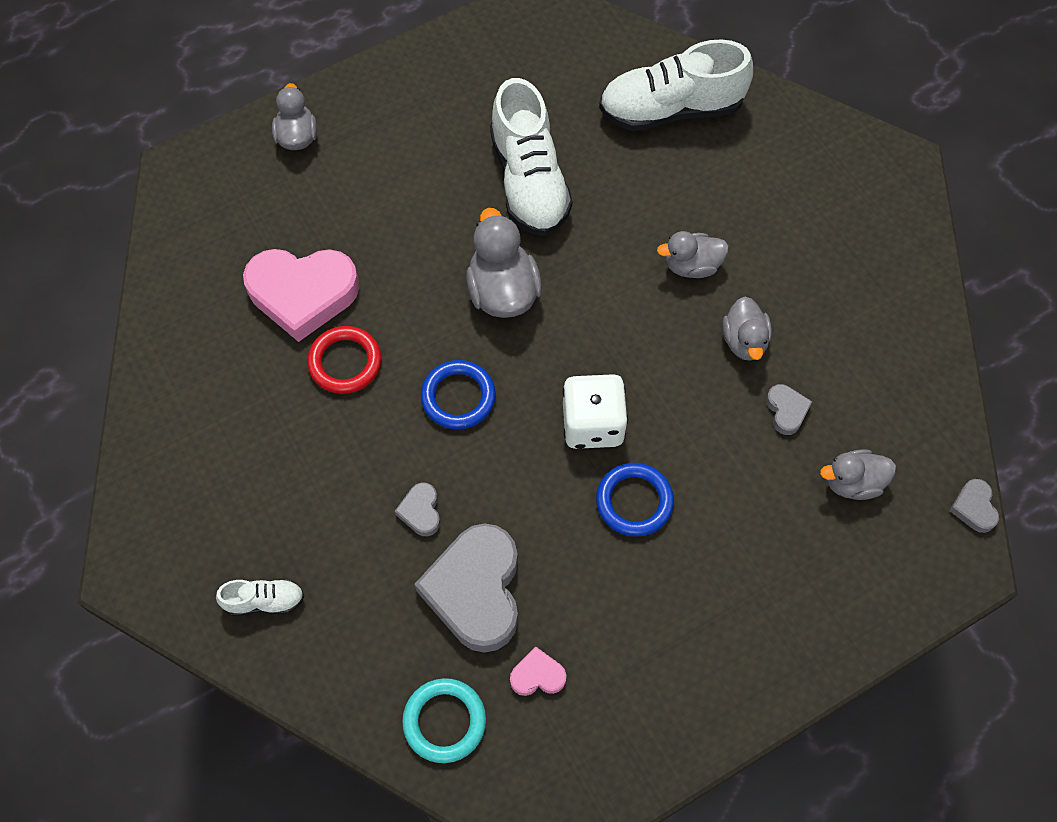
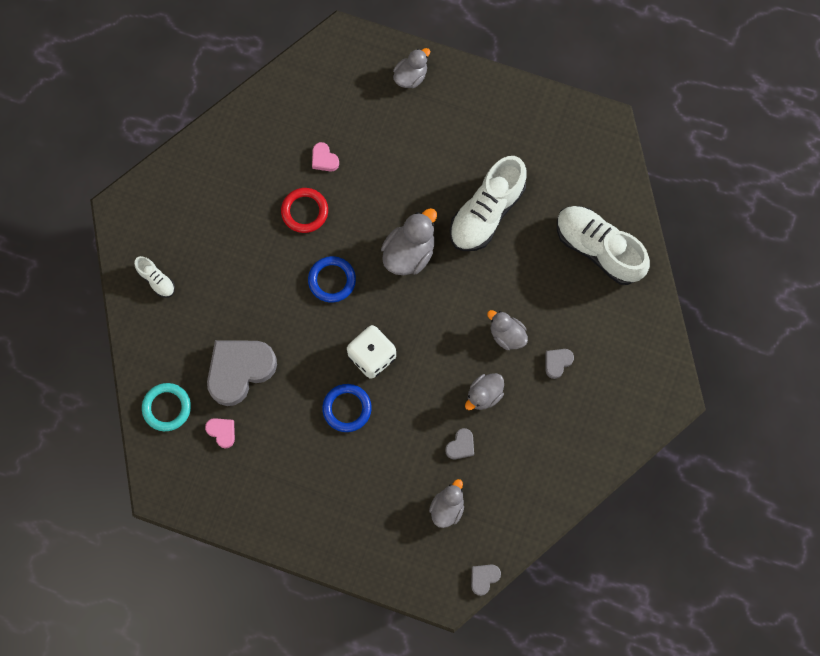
camera: 50 degrees right, 10 degrees up
(303, 294) = (324, 159): pink heart -> pink heart, size x0.44
(421, 511) = (258, 312): grey heart -> grey heart (557, 362)
(852, 482) = (447, 507): grey duck -> grey duck turned 75 degrees clockwise

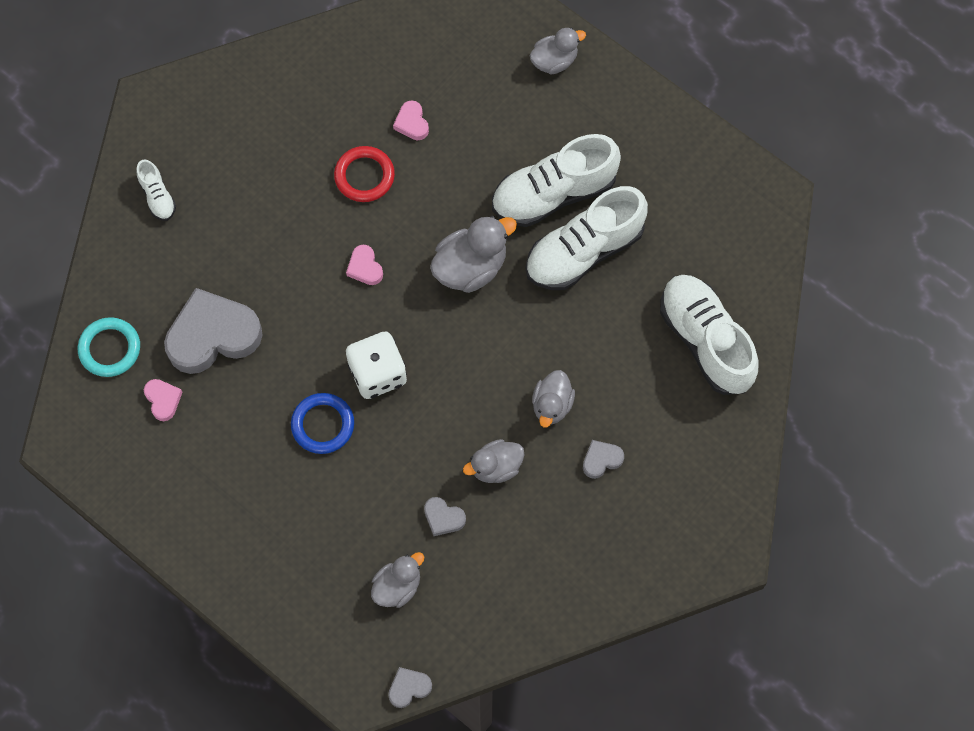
camera: 20 degrees right, 5 degrees down
(332, 280) = (365, 267): blue ring -> pink heart
(448, 177) = (553, 193): none -> white shoe
(461, 445) = (443, 518): grey heart -> grey heart turned 60 degrees clockwise
(507, 335) = (552, 405): grey duck -> grey duck turned 135 degrees counterclockwise

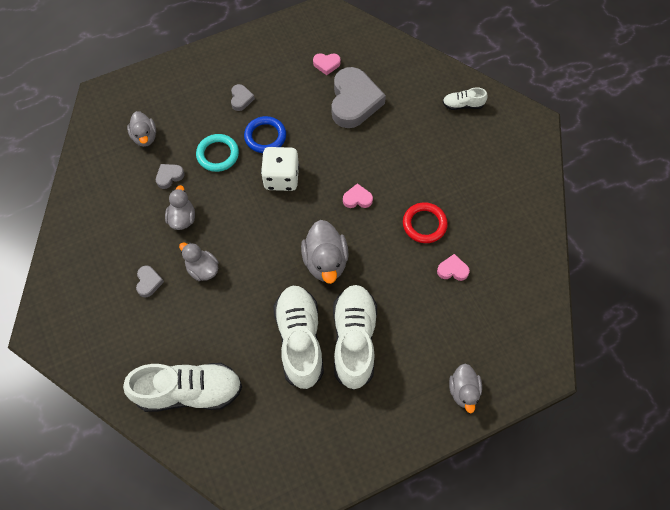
camera: 115 degrees right, 5 degrees down
(110, 349) = (372, 50): turquoise ring -> turquoise ring (218, 154)
(409, 688) = (85, 120): grey heart -> grey heart (241, 99)

